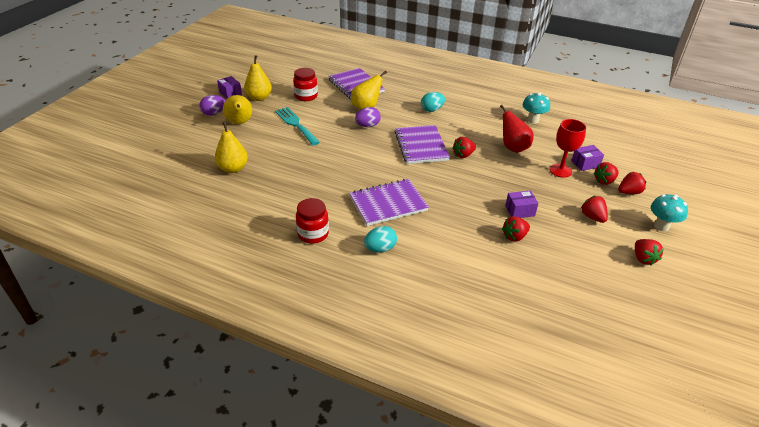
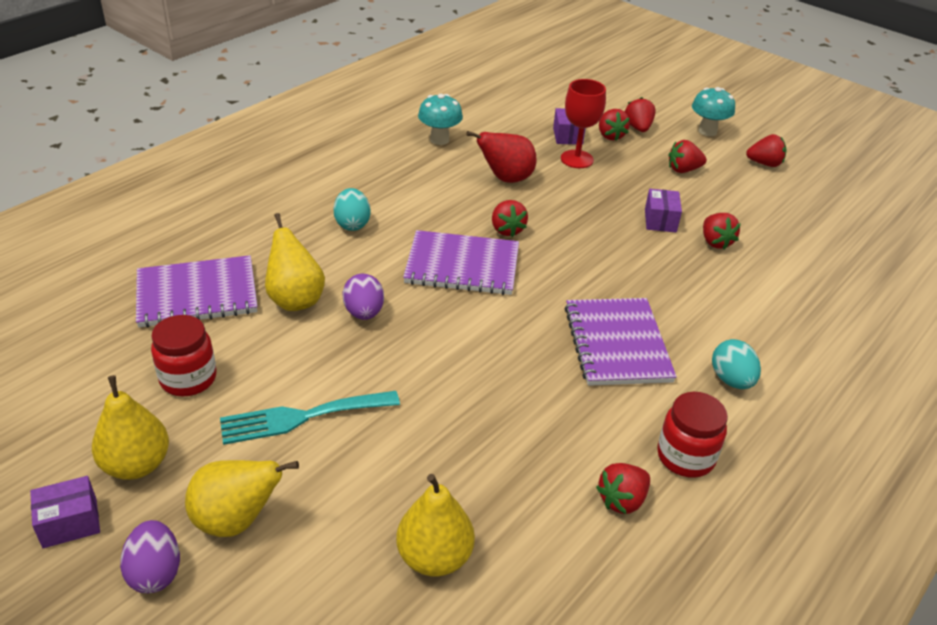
camera: 75 degrees left, 0 degrees up
(277, 215) = (622, 500): none -> red strawberry

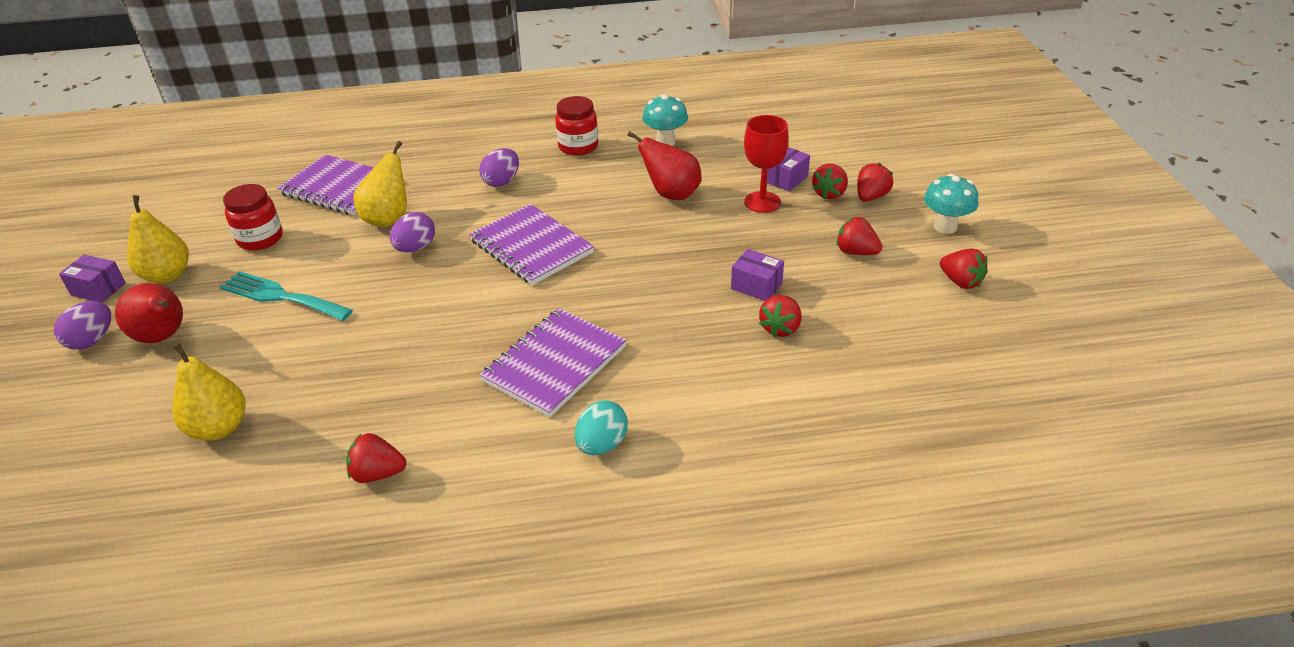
camera: 45 degrees right, 0 degrees up
(236, 520) = (163, 337): yellow pear -> red pear
(352, 224) = (502, 182): turquoise egg -> purple egg
(507, 230) = (608, 235): red strawberry -> none
(660, 220) = (756, 286): purple box -> purple box turned 75 degrees clockwise
(685, 457) = (469, 476): red jar -> red jar (578, 146)

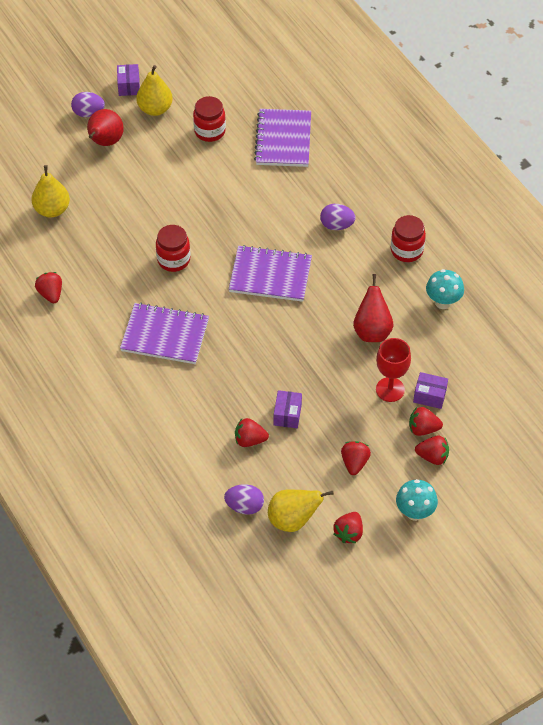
camera: 65 degrees right, 15 degrees up
(281, 296) = (162, 174): turquoise fork -> none
(388, 218) = (263, 184): yellow pear -> yellow pear (293, 520)
(415, 248) = (239, 215): purple egg -> purple egg (244, 506)
(433, 322) = (173, 260): none -> red jar
(531, 247) = (270, 275): purple notebook -> purple notebook turned 75 degrees clockwise
(602, 444) = (111, 383): turquoise egg -> none

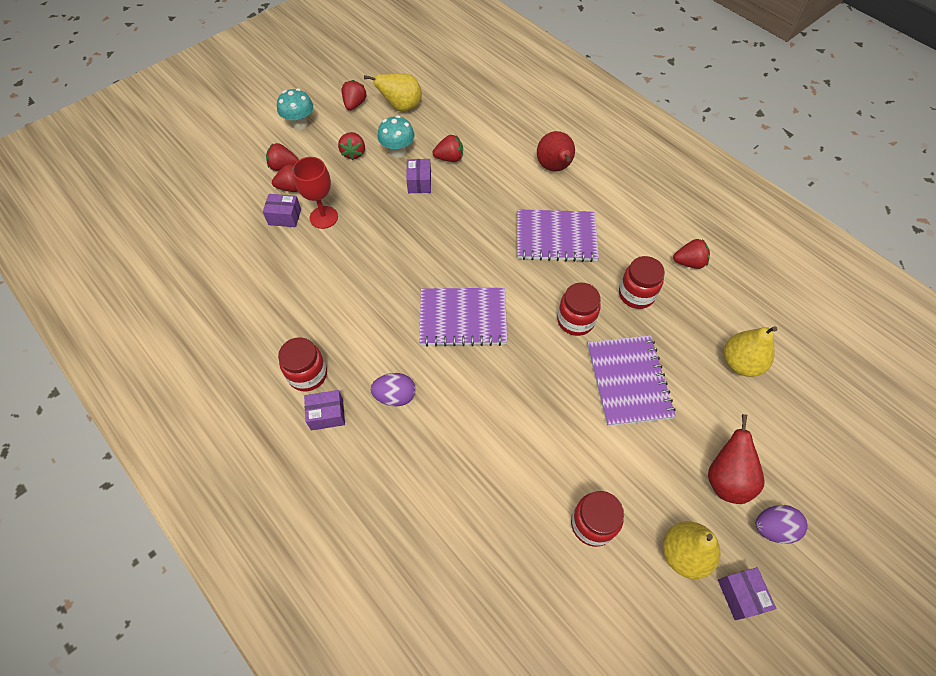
camera: 170 degrees right, 5 degrees up
(51, 294) = (689, 262): red strawberry -> red strawberry turned 60 degrees counterclockwise
(112, 273) = (636, 294): none -> red jar
(244, 506) = (443, 111): purple egg -> none
(283, 140) = (486, 526): purple notebook -> purple notebook (628, 381)
(372, 331) = (344, 272): red pear -> red pear (554, 168)
(391, 220) = (327, 414): none -> purple box
(443, 302) = (267, 315): turquoise mushroom -> turquoise mushroom (398, 152)

